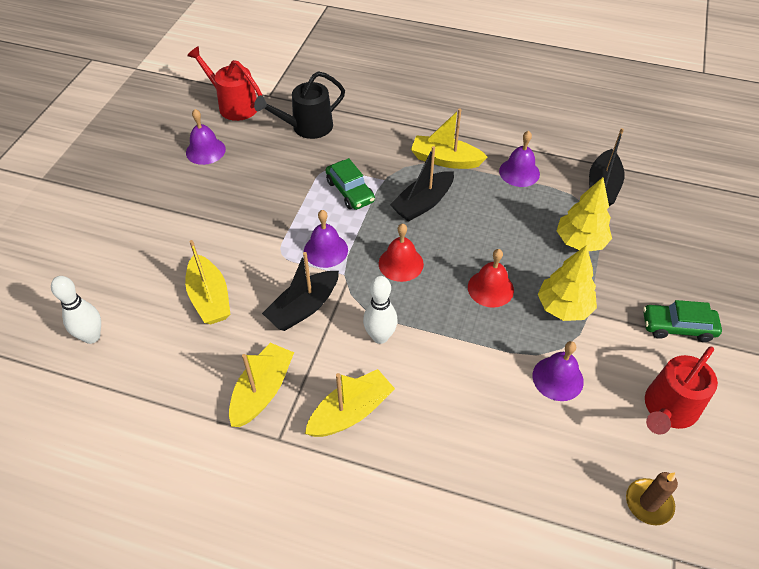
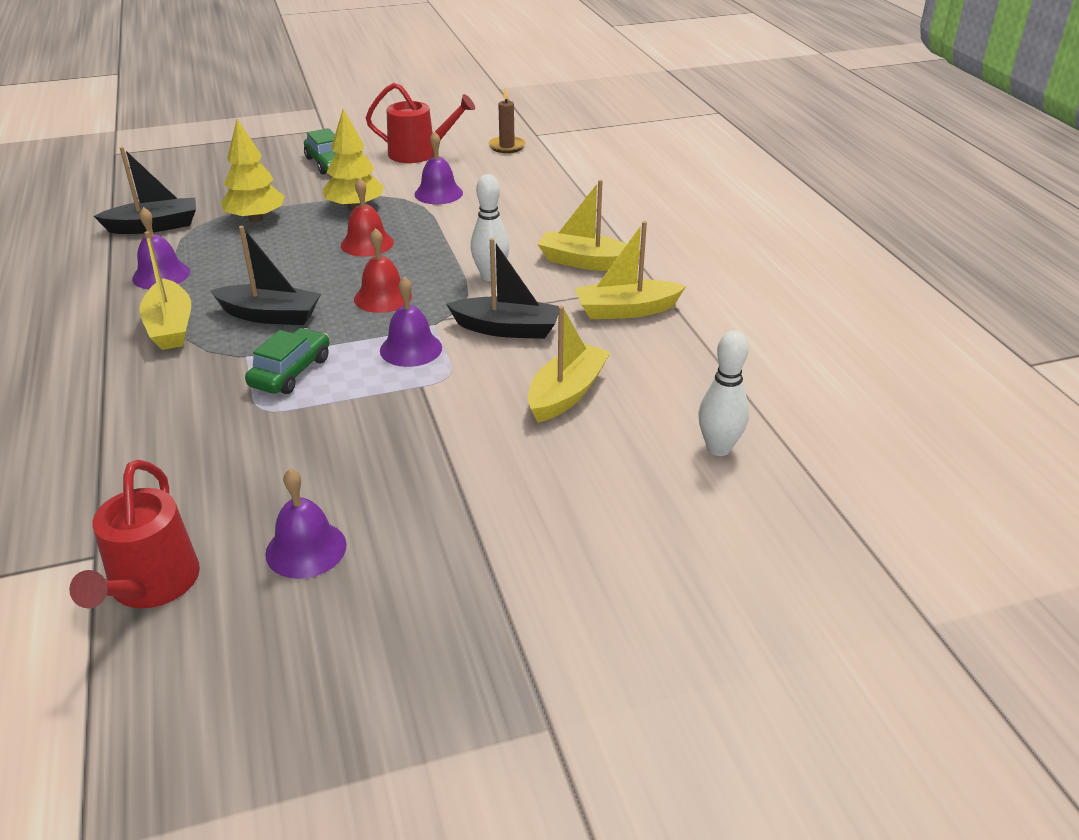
camera: 125 degrees left, 15 degrees down
(307, 127) = (167, 468): black watering can -> none

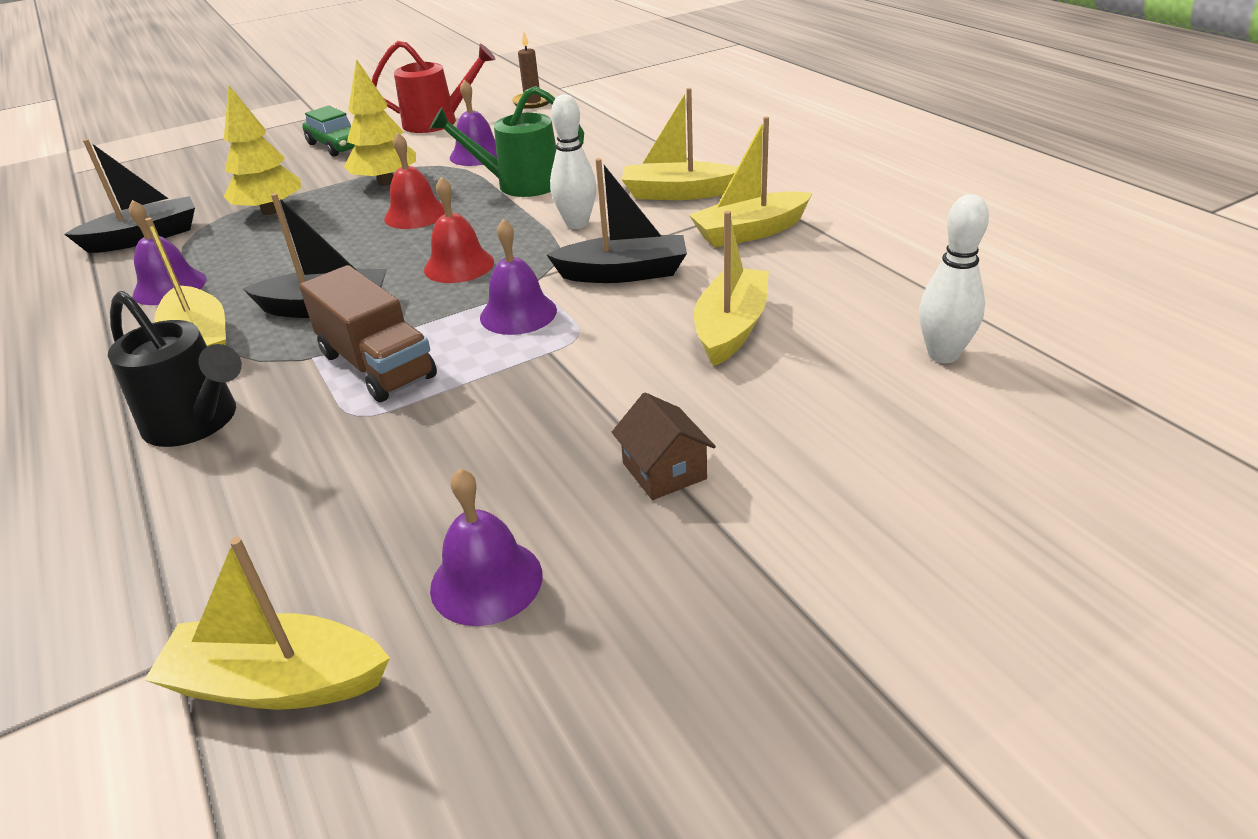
camera: 10 degrees left, 0 degrees up
(150, 392) = (196, 422): none -> black watering can
(151, 585) = (277, 682): red watering can -> yellow boat
(290, 372) = (377, 365): green car -> brown truck
(461, 497) = (664, 471): none -> brown house
(462, 229) = (521, 184): none -> green watering can

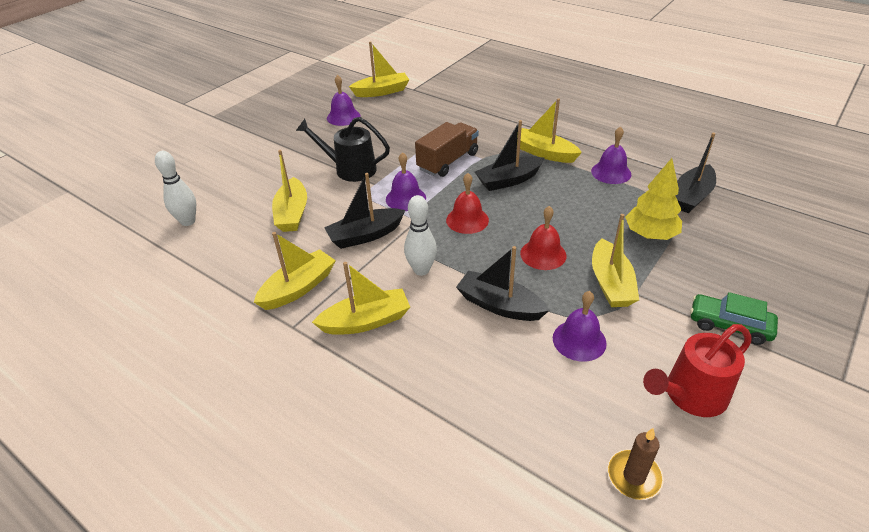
camera: 155 degrees right, 5 degrees up
(196, 422) = (493, 129): black watering can -> black watering can (350, 169)
(377, 365) = (448, 161): brown truck -> brown truck turned 105 degrees clockwise
(386, 182) = (610, 283): yellow tree -> yellow boat
(521, 184) = (499, 305): green watering can -> black boat
(664, 471) = (301, 152): brown house -> none

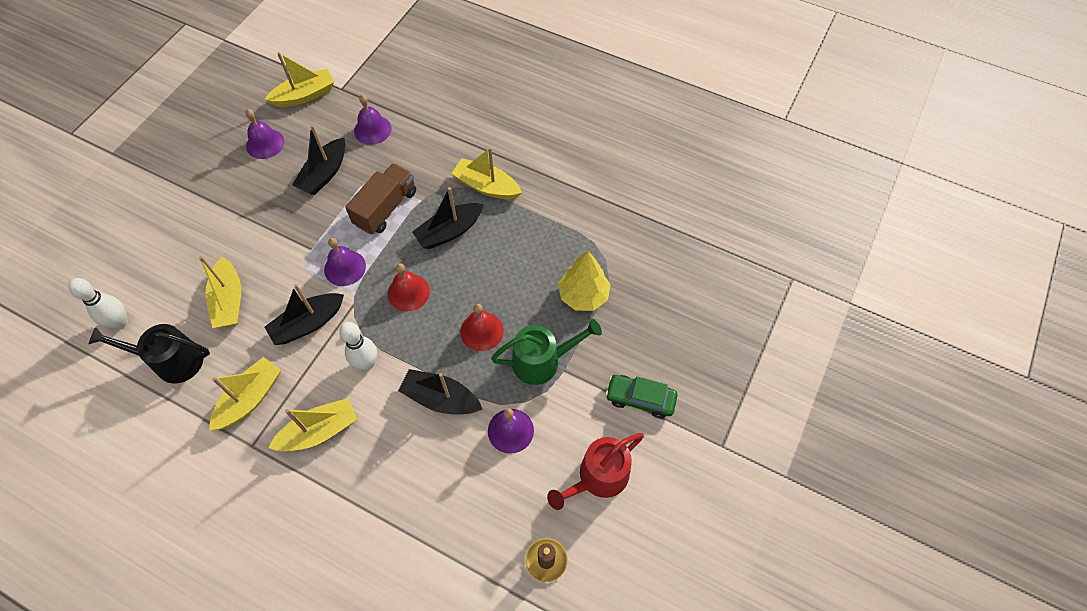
camera: 10 degrees left, 20 degrees up
(350, 169) = (282, 229): black watering can -> black watering can (172, 361)
(610, 283) = (542, 361): yellow boat -> green watering can
(611, 172) = (553, 210): purple bell -> purple bell (372, 129)
(691, 197) = (627, 239): black boat -> black boat (324, 174)

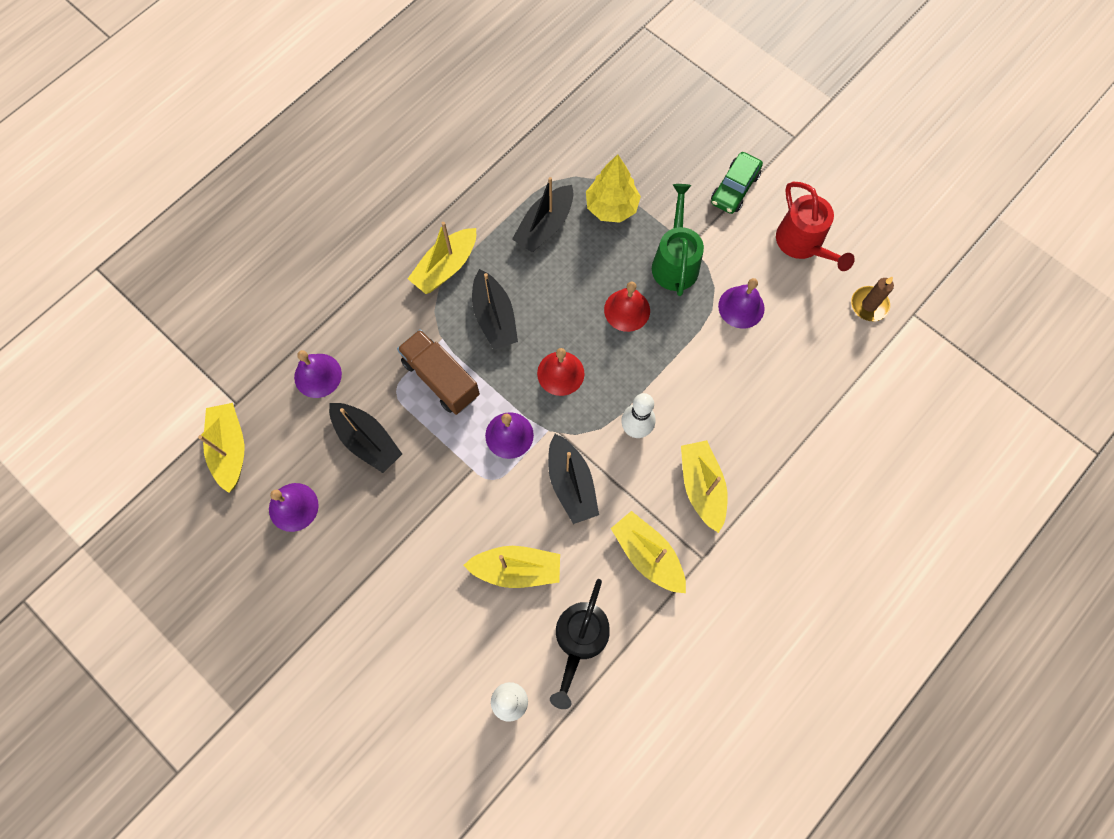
camera: 75 degrees left, 10 degrees up
(441, 398) = (693, 363): black boat -> black boat (545, 226)

